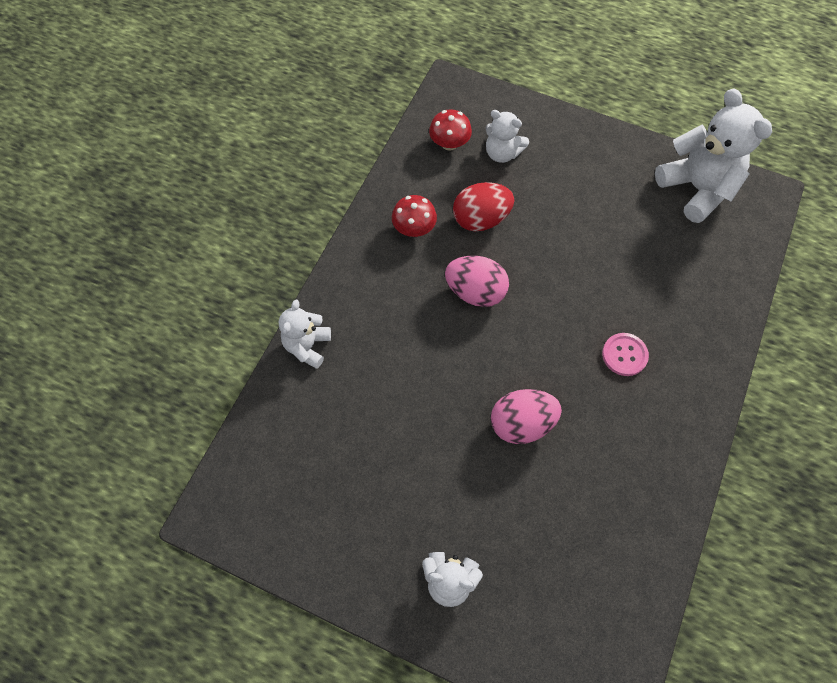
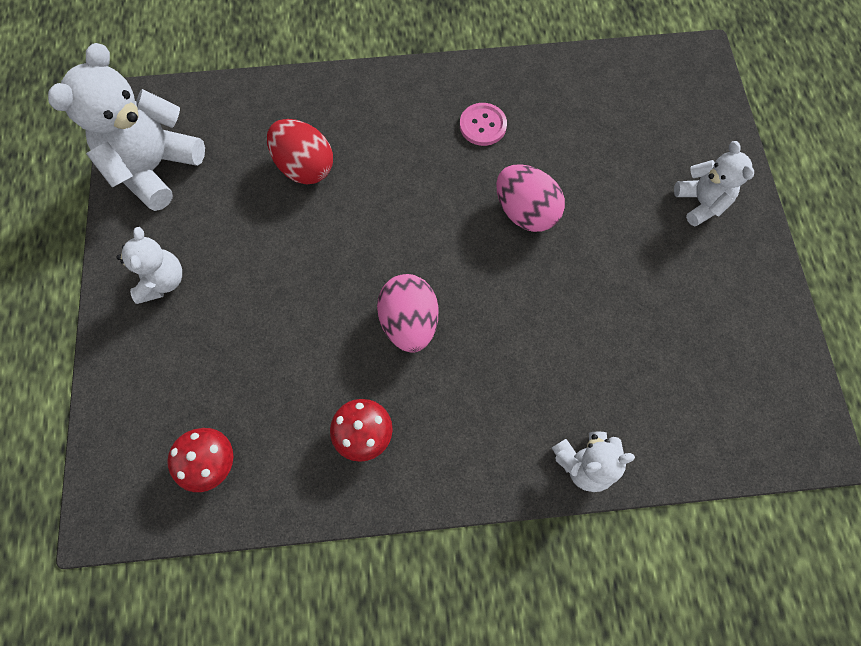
camera: 120 degrees left, 5 degrees up
(481, 219) = (310, 364): red egg -> red egg (305, 167)
(502, 153) = (197, 389): white teddy bear -> white teddy bear (162, 281)
(624, 355) = (398, 158): pink button -> pink button (482, 125)

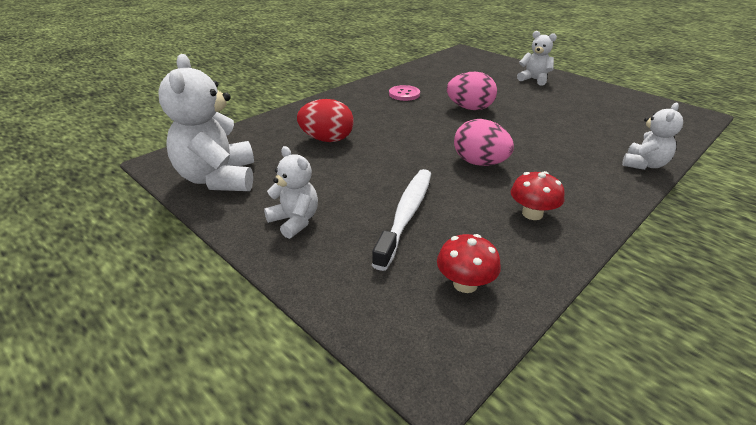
camera: 40 degrees left, 35 degrees down
(254, 345) = (405, 215): none -> white toothbrush

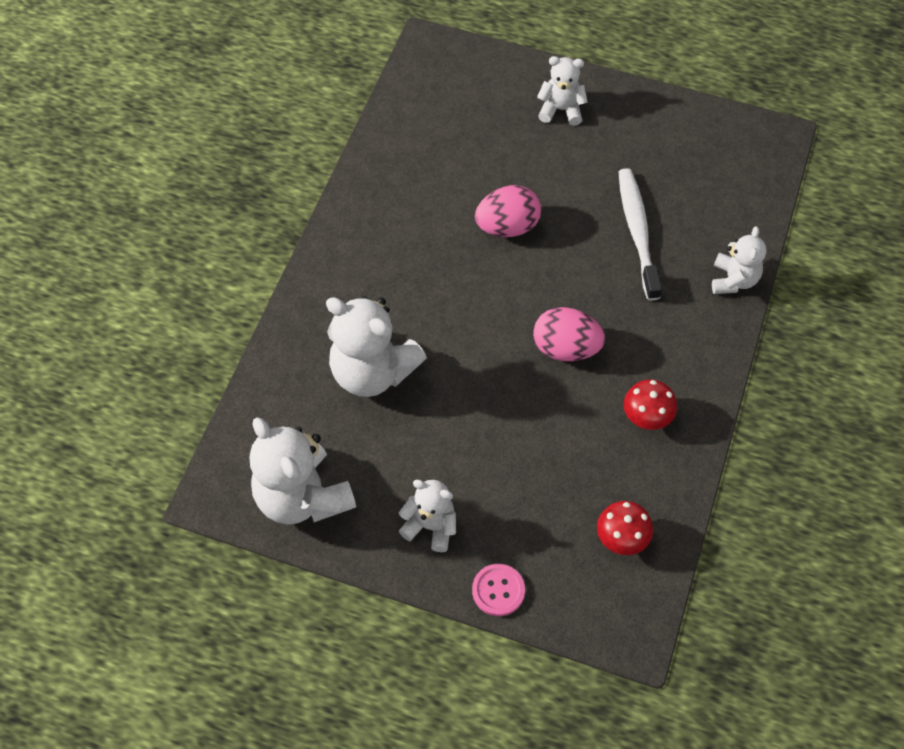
camera: 25 degrees left, 25 degrees up
(327, 139) = (372, 371): red egg -> white teddy bear
(404, 94) = (407, 221): pink button -> pink button (498, 590)
(405, 215) = (531, 471): white toothbrush -> white toothbrush (637, 233)

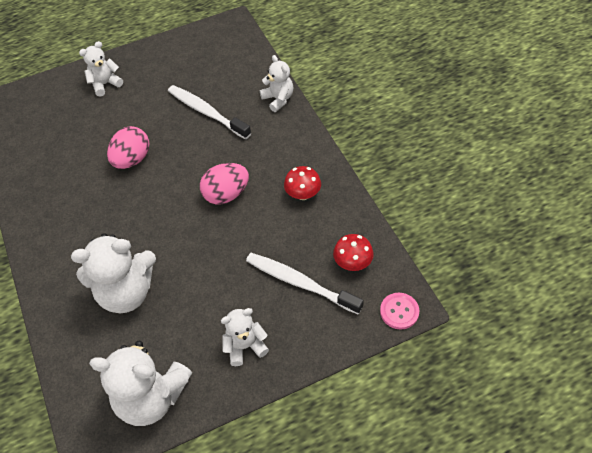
camera: 40 degrees left, 5 degrees down
(498, 590) = (317, 346): pink button -> pink button (399, 311)
(546, 512) = (301, 283): none -> white toothbrush

